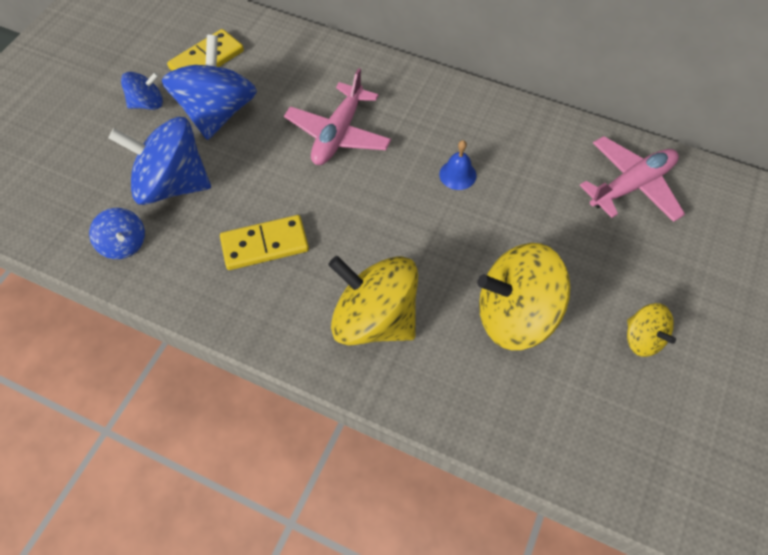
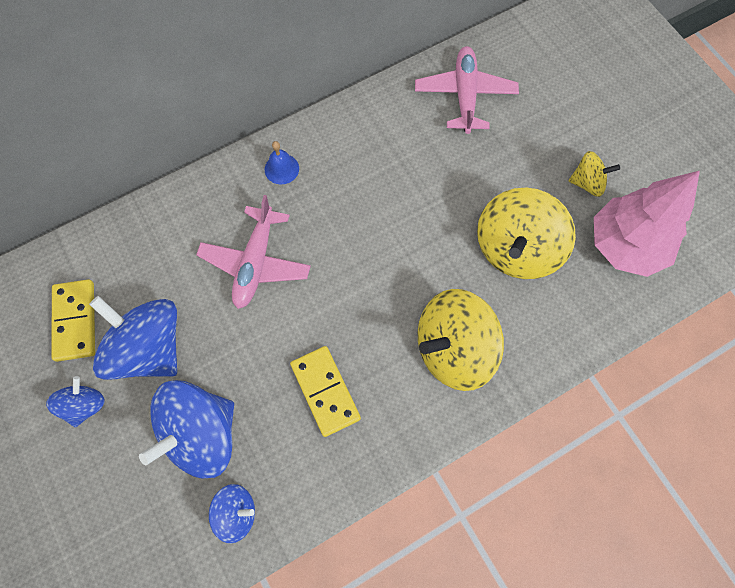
camera: 55 degrees left, 10 degrees up
(265, 245) = (325, 391): yellow domino -> yellow domino turned 45 degrees counterclockwise
(338, 134) = (256, 263): pink plane -> pink plane turned 45 degrees clockwise
(457, 174) = (367, 202): blue bell -> blue bell (281, 169)
(607, 413) = (626, 245): none -> pink tree

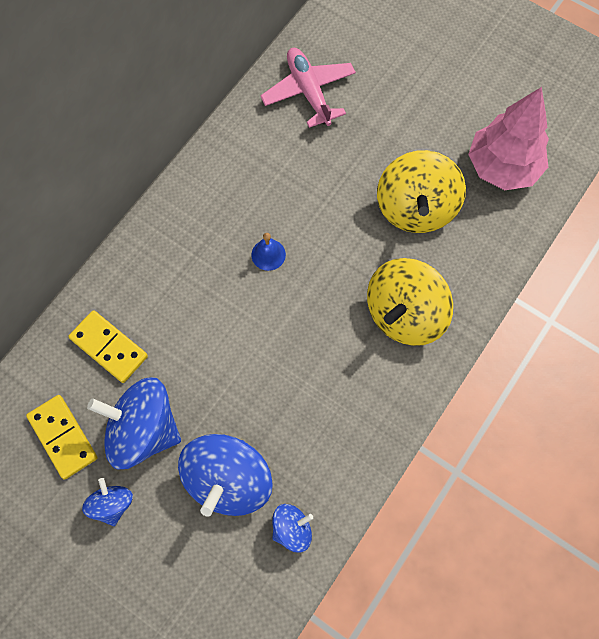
camera: 25 degrees left, 0 degrees up
(256, 263) = (199, 315): pink plane -> none
(281, 169) = (179, 223): blue bell -> blue bell (268, 254)
(325, 391) = (316, 396): yellow domino -> yellow domino (109, 347)
(587, 183) = (447, 127): yellow spinning top -> none

